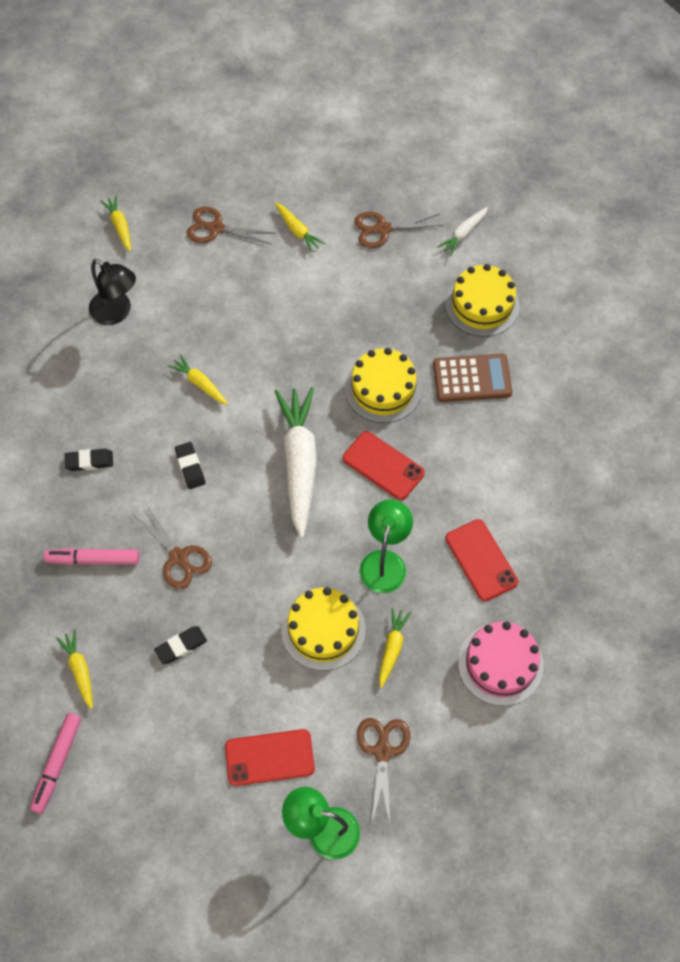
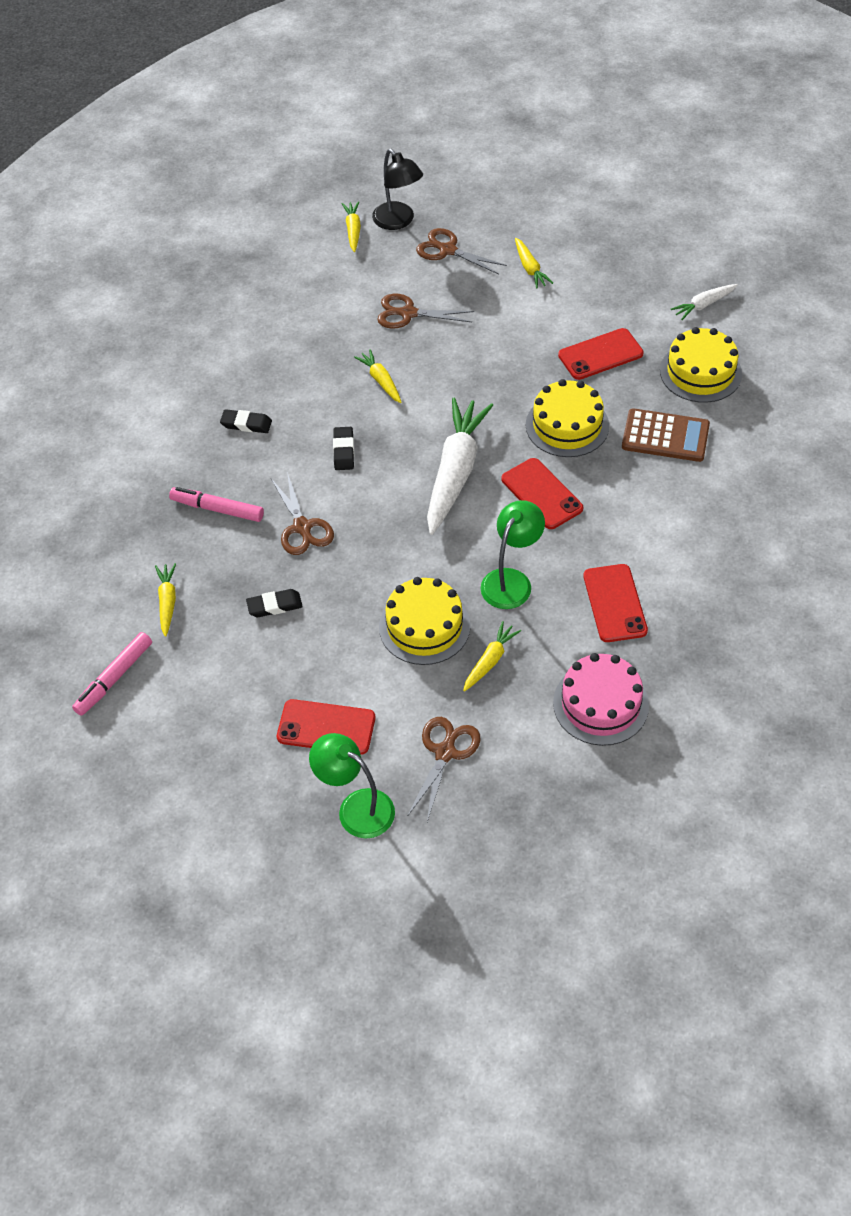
camera: 20 degrees right, 10 degrees down
(117, 313) = (322, 303): black lamp -> black lamp (398, 221)
(382, 229) = (619, 284): brown scissors -> brown scissors (408, 313)
(389, 307) = (600, 354): none -> red phone

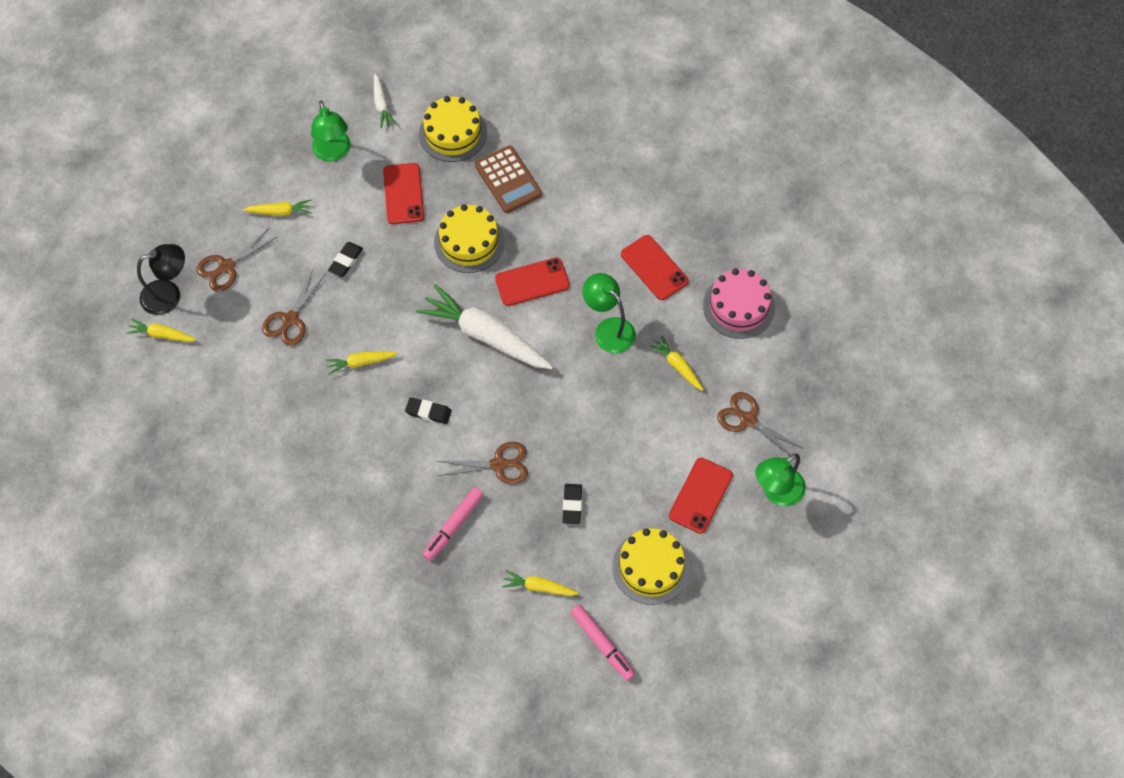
camera: 75 degrees left, 10 degrees up
(246, 424) = (365, 481): black eraser -> black eraser (345, 261)
(424, 626) = (630, 401): yellow cake -> yellow cake (651, 567)
(615, 603) = (654, 268): red phone -> red phone turned 45 degrees clockwise
(622, 286) = (333, 153): none -> green lamp
(665, 436) = (508, 180): brown calculator -> brown calculator turned 120 degrees clockwise

